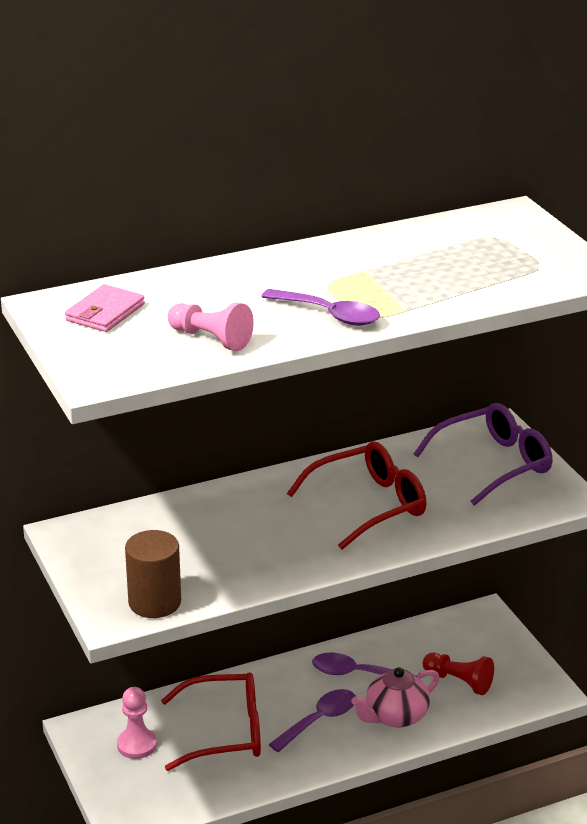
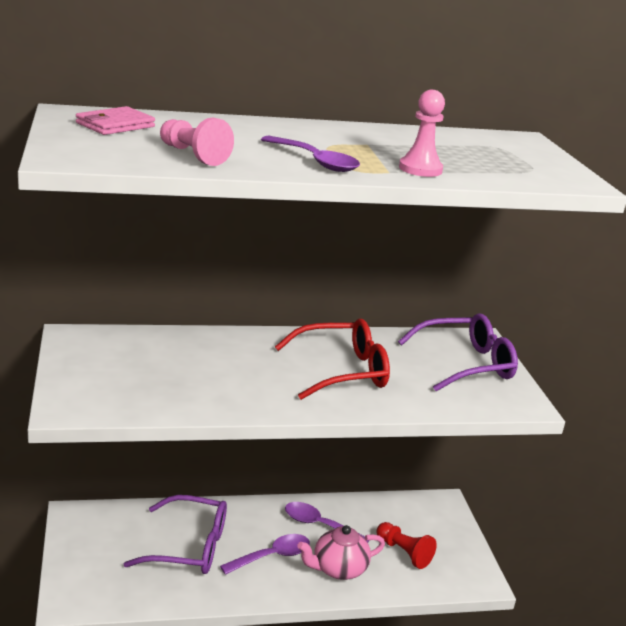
camera: 10 degrees right, 5 degrees down
(137, 745) = (112, 539): pink pawn -> pink pawn (420, 169)
(155, 602) = (111, 404): brown cylinder -> none
(225, 732) = (189, 547): red glasses -> purple glasses

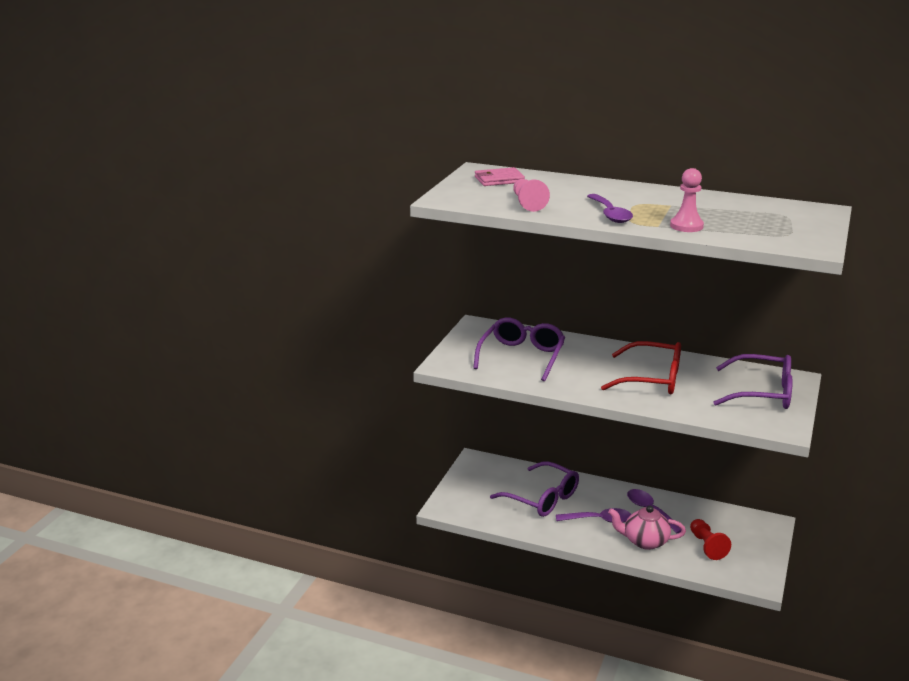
camera: 35 degrees right, 0 degrees up
(165, 372) = (521, 356): none -> purple glasses

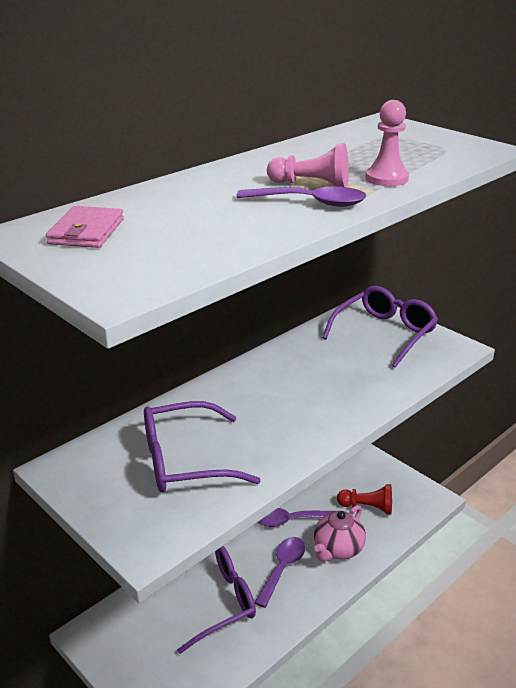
camera: 65 degrees left, 5 degrees up
(521, 356) = (185, 460): purple glasses -> purple glasses turned 60 degrees counterclockwise
(527, 203) = (215, 237): pink pawn -> pink pawn (311, 185)
(652, 379) = (314, 384): red glasses -> none

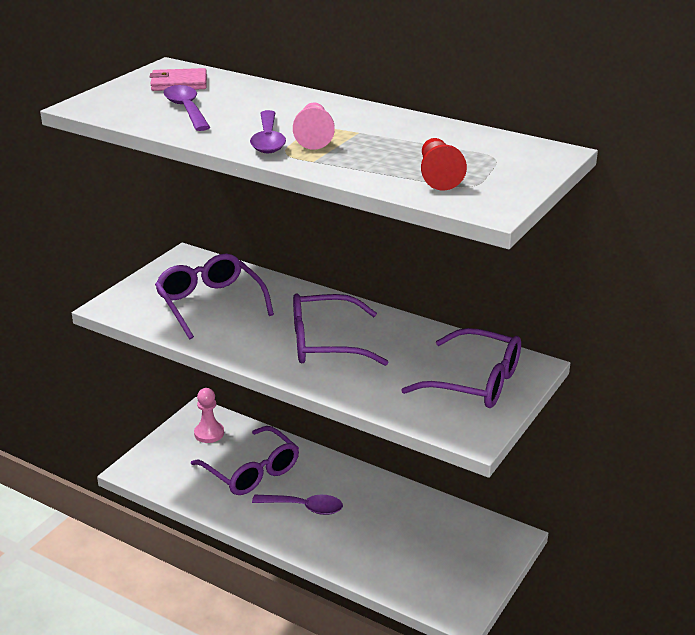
camera: 75 degrees right, 0 degrees up
(290, 520) = (372, 502): purple spoon -> purple spoon (186, 109)
(299, 395) = (325, 343): none -> purple glasses
(338, 549) = (345, 542): pink teapot -> none
(367, 507) = (418, 558): red pawn -> red pawn (438, 176)
(386, 178) = (349, 164): pink pawn -> pink pawn (209, 433)

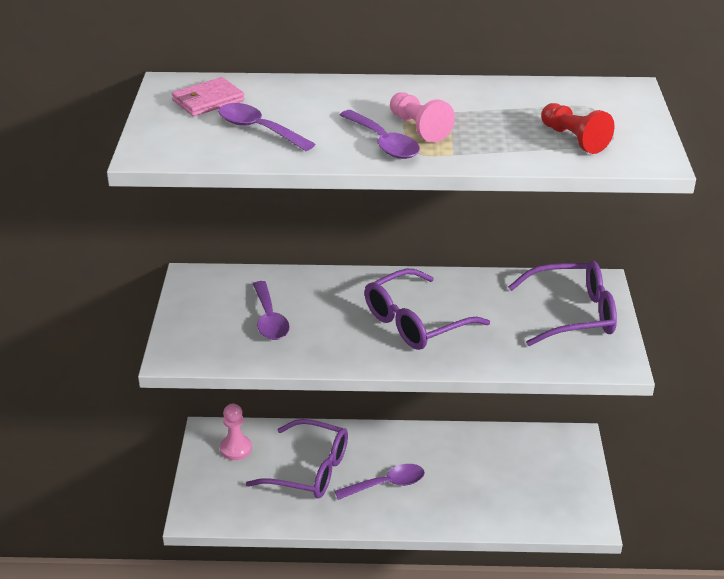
camera: 30 degrees left, 5 degrees up
(210, 304) = (269, 319): purple glasses -> purple spoon

